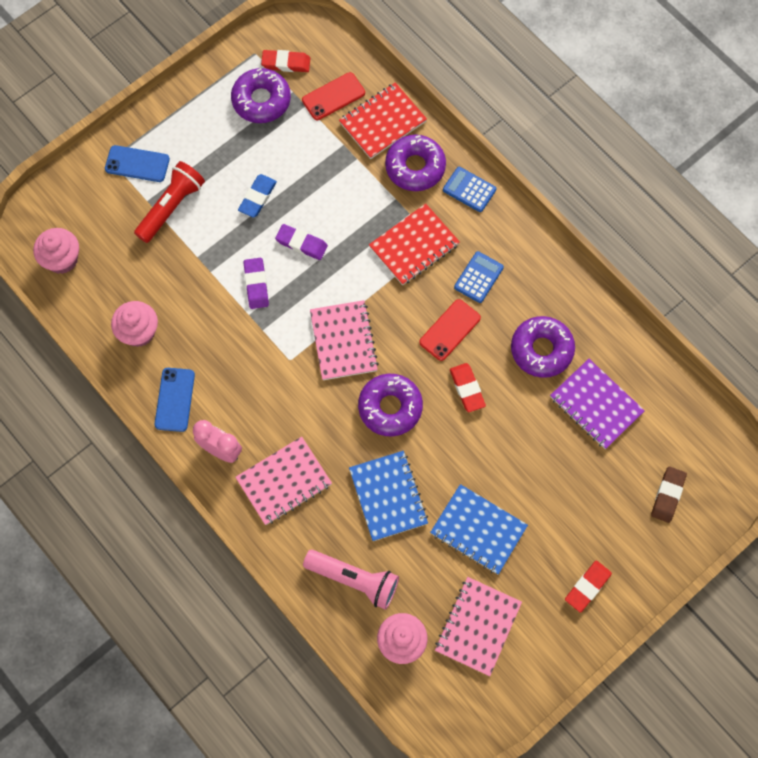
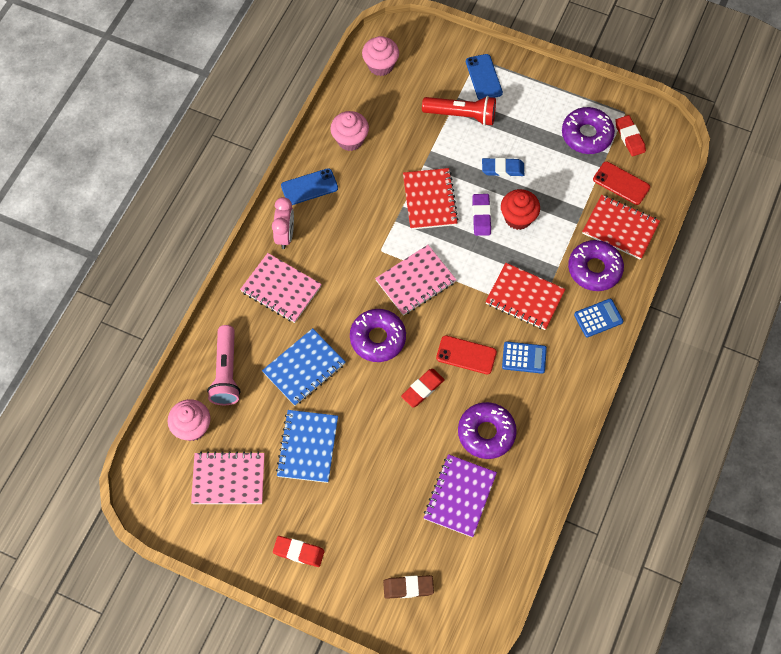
camera: 65 degrees right, 5 degrees down
(256, 284) = (430, 200): purple eraser -> red notebook
(322, 210) = (518, 218): none -> red cupcake
(469, 190) = (598, 318): blue calculator -> blue calculator turned 60 degrees clockwise

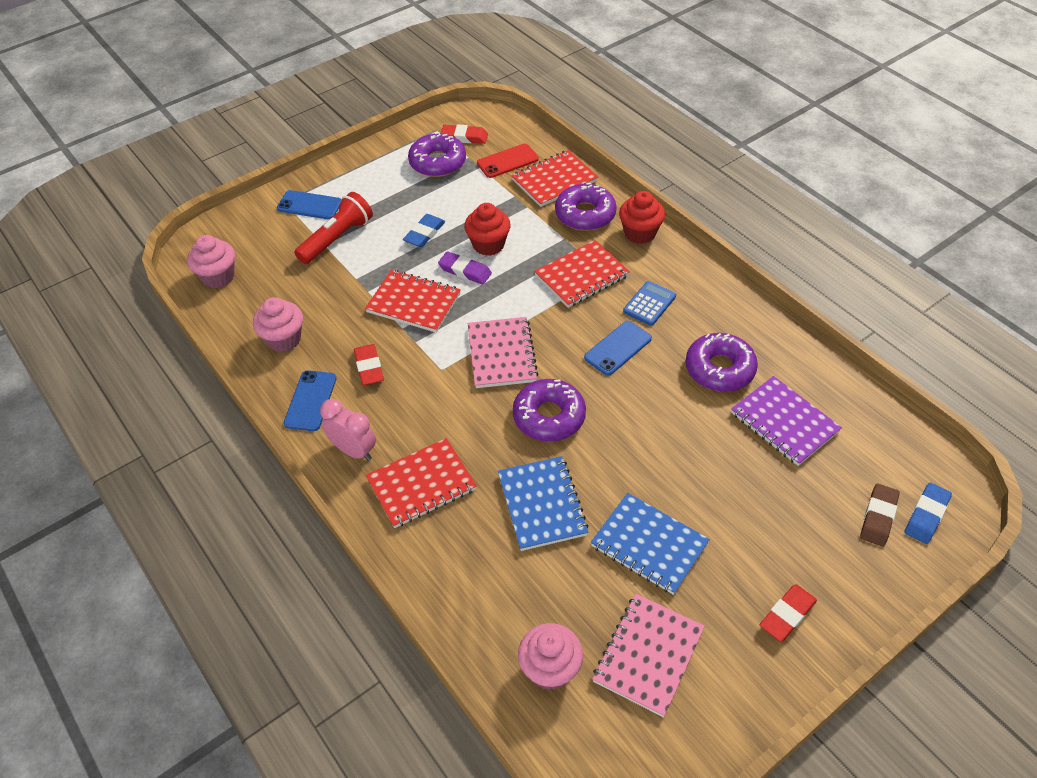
camera: 60 degrees left, 15 degrees down
(226, 372) = (495, 593): pink flashlight -> none
(281, 289) = (421, 484): pink notebook -> red notebook
(422, 389) = (636, 402): red eraser -> red eraser (369, 367)
(427, 620) = (926, 515): none -> blue eraser
(466, 355) = (618, 348): red phone -> blue phone
(598, 318) = (640, 233): blue calculator -> red cupcake

